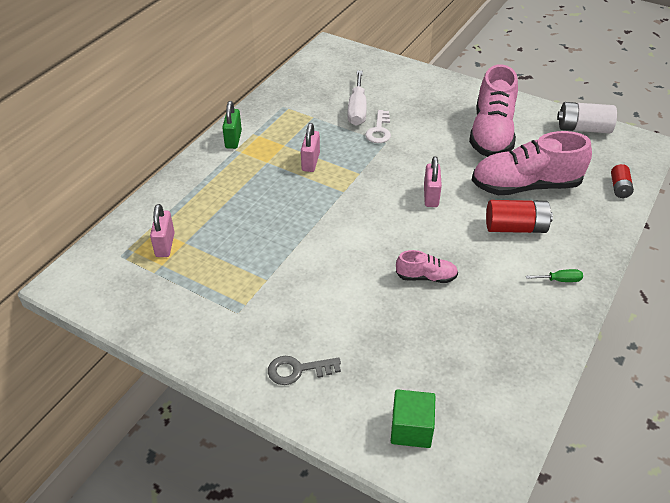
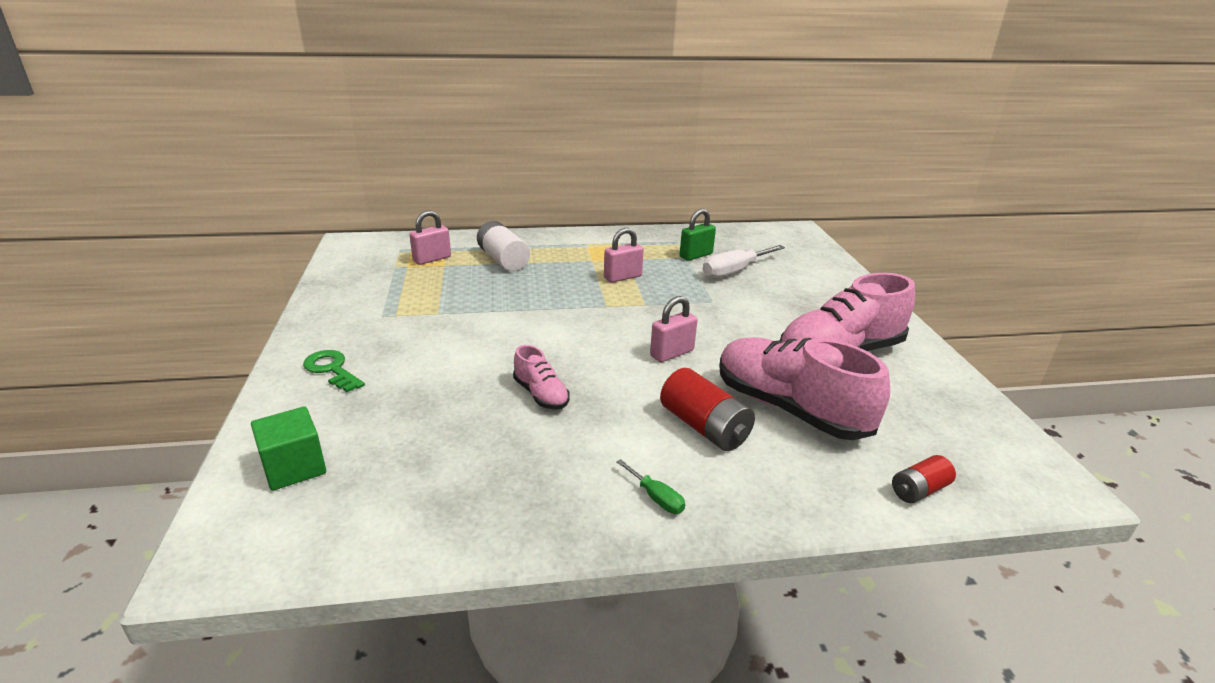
camera: 50 degrees right, 15 degrees down
(233, 139) = (598, 238): green padlock -> green padlock (696, 255)
(298, 370) = (332, 369): grey key -> green key
(379, 130) = (724, 292): white key -> none
(583, 128) = (978, 416): white battery -> white battery (503, 260)

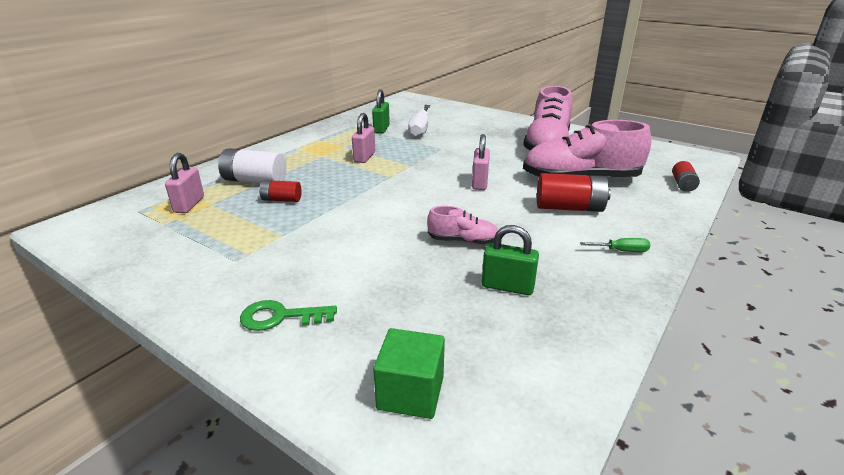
camera: 45 degrees left, 0 degrees up
(490, 285) = (281, 200): none -> red battery
(492, 452) = (507, 287): none -> green padlock

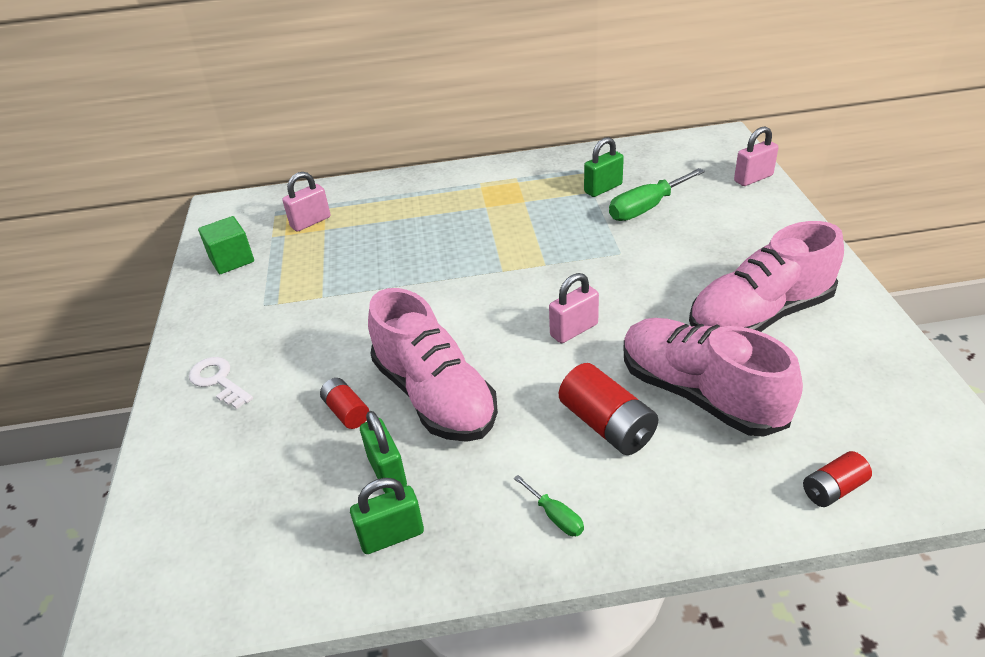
camera: 50 degrees right, 10 degrees up
(255, 181) = (388, 216): white battery -> none
(281, 200) = (375, 252): red battery -> red battery (346, 412)
(281, 317) = (218, 381): green key -> white key
(364, 157) = (520, 228): pink padlock -> pink padlock (753, 178)
(410, 393) = (193, 504): green cube -> green cube (231, 260)
(420, 129) = (646, 208): white screwdriver -> green screwdriver
(463, 241) = (435, 396): pink shoe -> pink shoe, size x2.09
(571, 311) = (391, 536): none -> green padlock

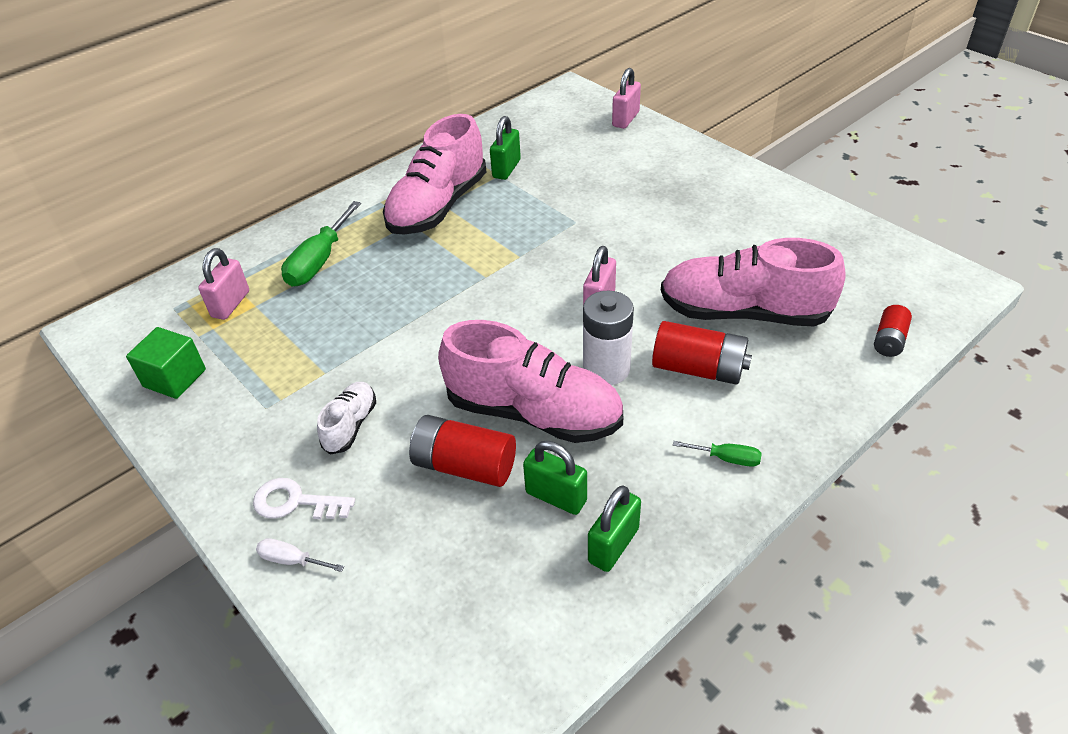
camera: 35 degrees left, 5 degrees up
(178, 420) = (292, 560): none -> white screwdriver
(302, 343) = (350, 425): none -> white shoe
(346, 412) = (464, 466): red battery -> red battery, size x1.69
(526, 388) = (606, 369): none -> white battery
(646, 208) = (561, 174): green screwdriver -> green screwdriver (319, 261)
(760, 315) = (730, 232): pink shoe -> pink shoe (438, 206)

